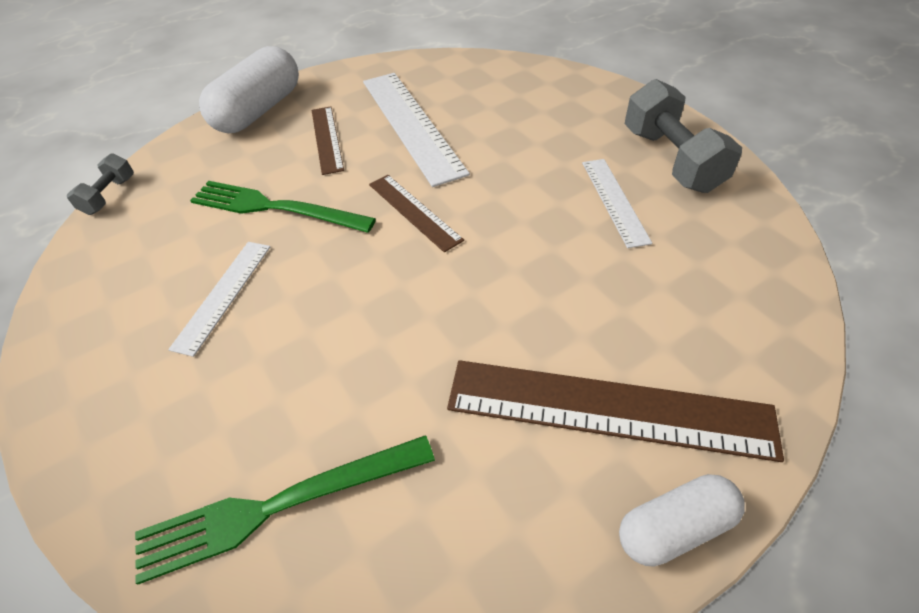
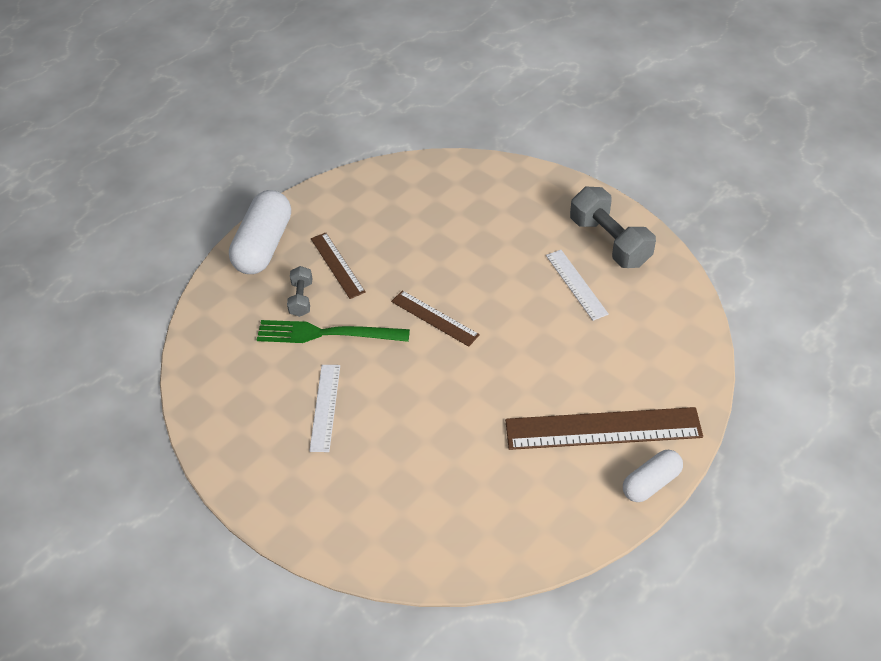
camera: 15 degrees left, 0 degrees up
(109, 195) = (184, 346): grey dumbbell -> grey dumbbell (301, 299)
(278, 506) = (430, 522): green fork -> none
(411, 124) = (401, 240): white ruler -> none

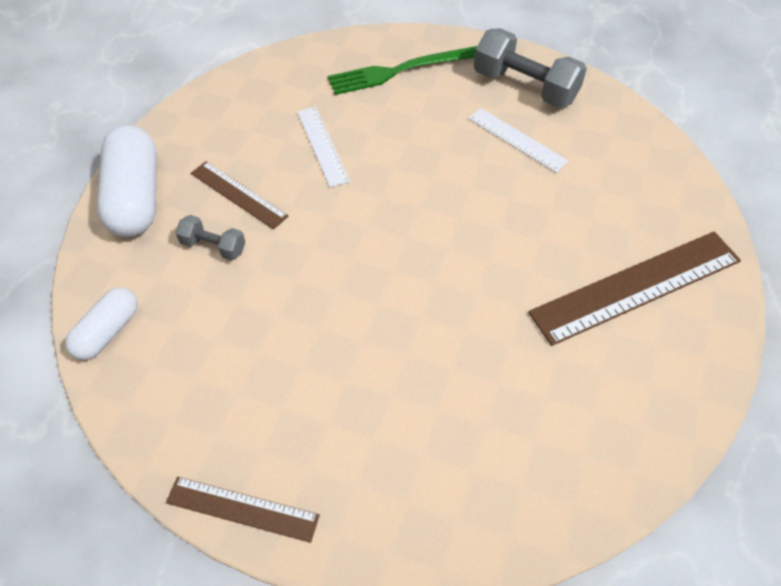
camera: 25 degrees left, 5 degrees up
(301, 299) = (213, 246): grey dumbbell -> grey dumbbell turned 45 degrees counterclockwise
(325, 407) = (309, 369): white ruler -> white ruler (322, 146)
(327, 333) = (266, 279): green fork -> green fork (399, 71)
(435, 318) = (384, 221): brown ruler -> brown ruler (242, 508)
(651, 483) = (720, 330): white capsule -> white capsule (108, 332)

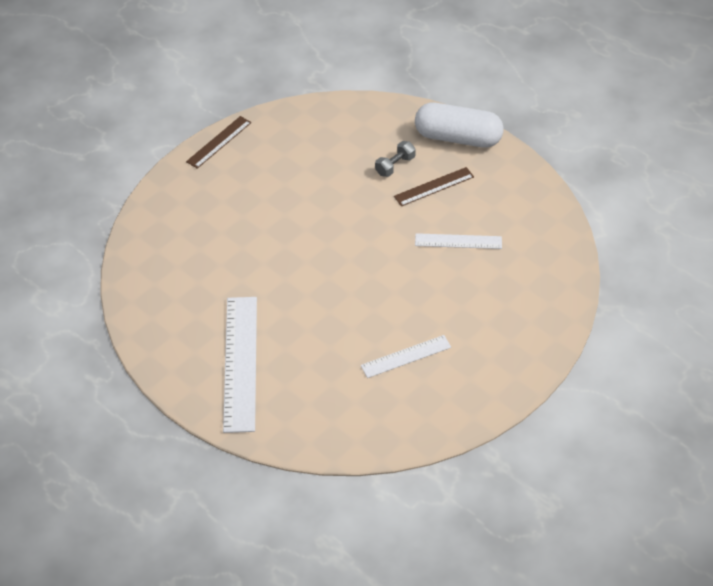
camera: 115 degrees right, 5 degrees down
(108, 332) = (357, 111): white capsule -> none
(399, 71) = (521, 312): green fork -> none
(525, 87) = (462, 387): grey dumbbell -> none
(636, 287) = (240, 363): brown ruler -> white ruler

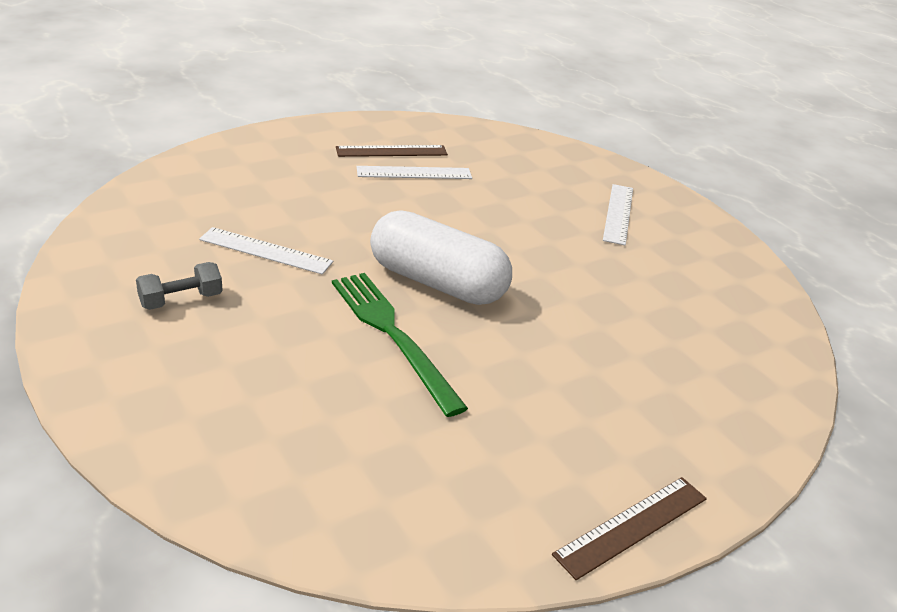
camera: 170 degrees left, 15 degrees down
(240, 363) = (618, 213): white ruler -> white ruler, size x0.56
(356, 204) = (392, 335): none -> green fork
(395, 165) = (287, 376): grey dumbbell -> grey dumbbell (181, 300)
(434, 187) = (244, 326): brown ruler -> brown ruler (391, 151)
(458, 138) = (131, 392): white capsule -> white capsule (437, 282)

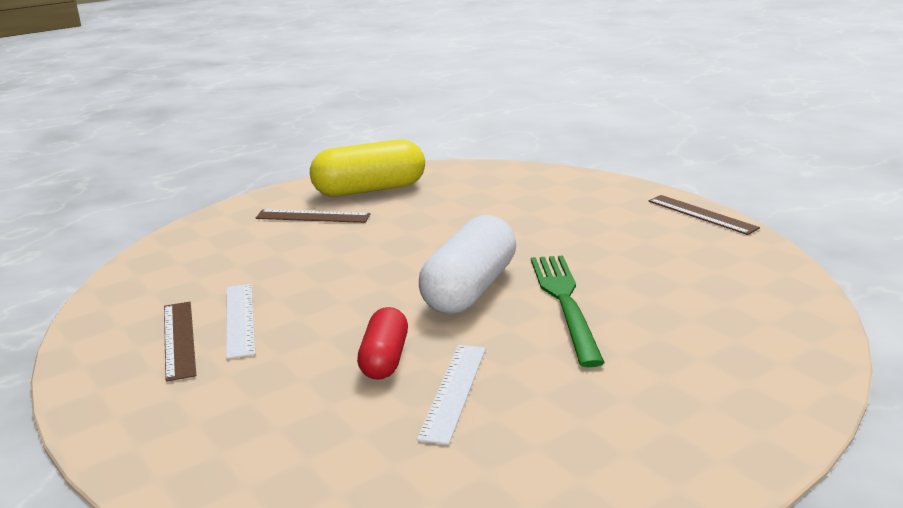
camera: 90 degrees left, 10 degrees down
(181, 300) = (580, 428): grey dumbbell -> none
(328, 226) = (384, 359): none -> red capsule
(392, 335) = (564, 302): green fork -> green fork turned 120 degrees clockwise
(618, 213) = (313, 216): white ruler -> brown ruler
(696, 251) = (369, 190): none -> yellow capsule

